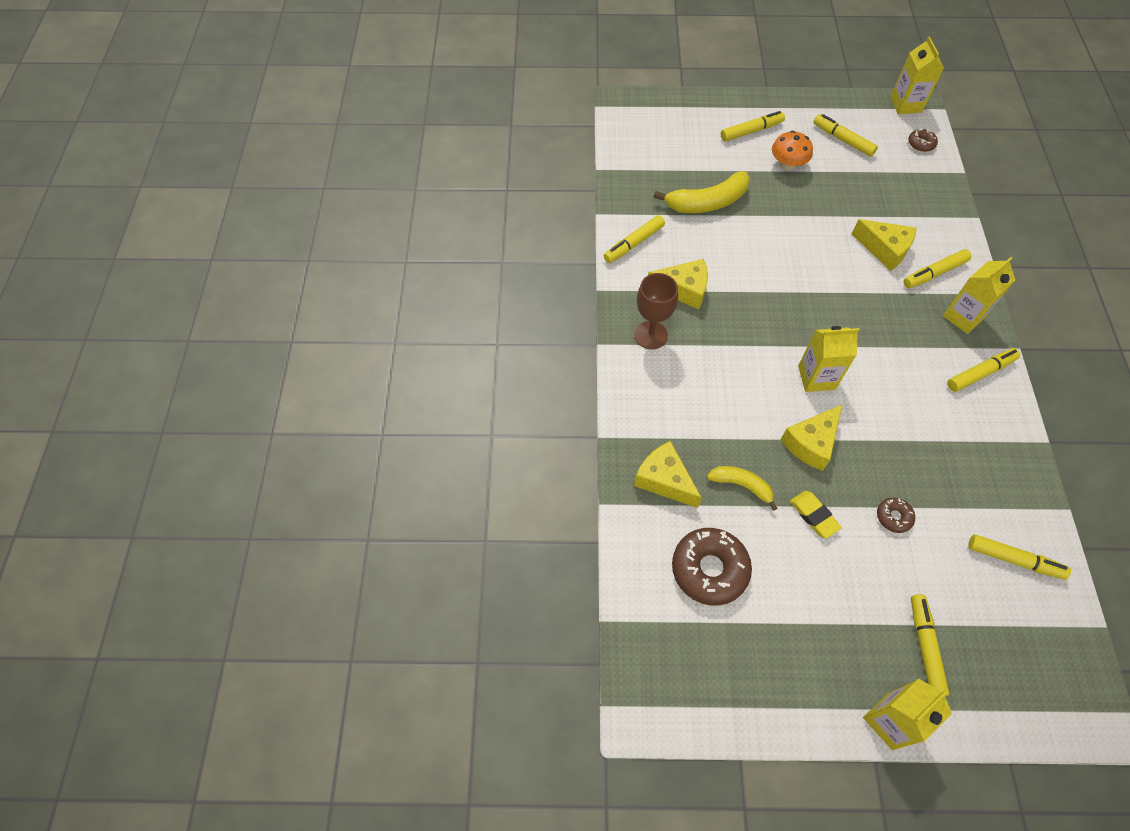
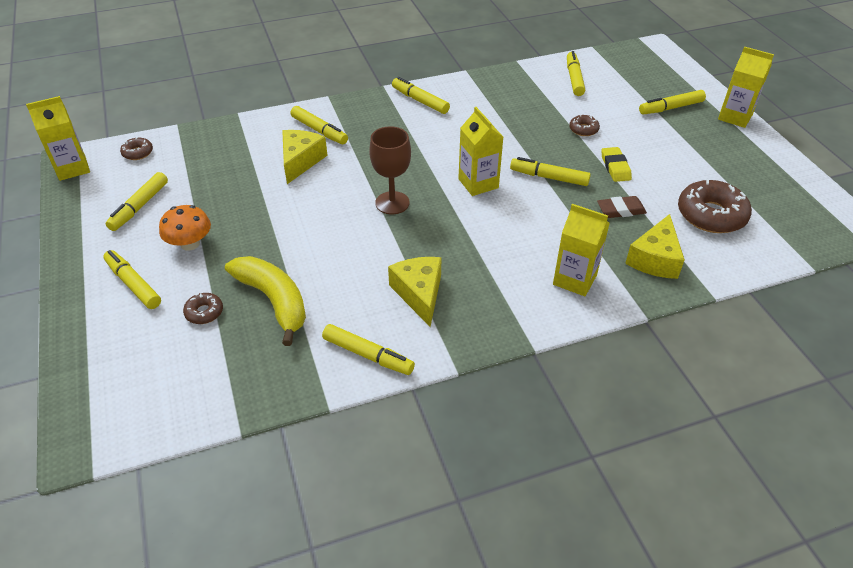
camera: 110 degrees left, 15 degrees down
(651, 335) = (496, 307): brown goblet -> brown goblet (392, 203)
(709, 164) = (204, 312): none -> brown donut
(741, 485) = (621, 210): yellow banana -> brown eraser
(811, 443) = (549, 177): yellow cheese -> yellow marker
(814, 515) = (615, 167): yellow eraser -> yellow eraser turned 45 degrees counterclockwise
(963, 317) = (364, 112): yellow carton -> yellow carton (574, 279)

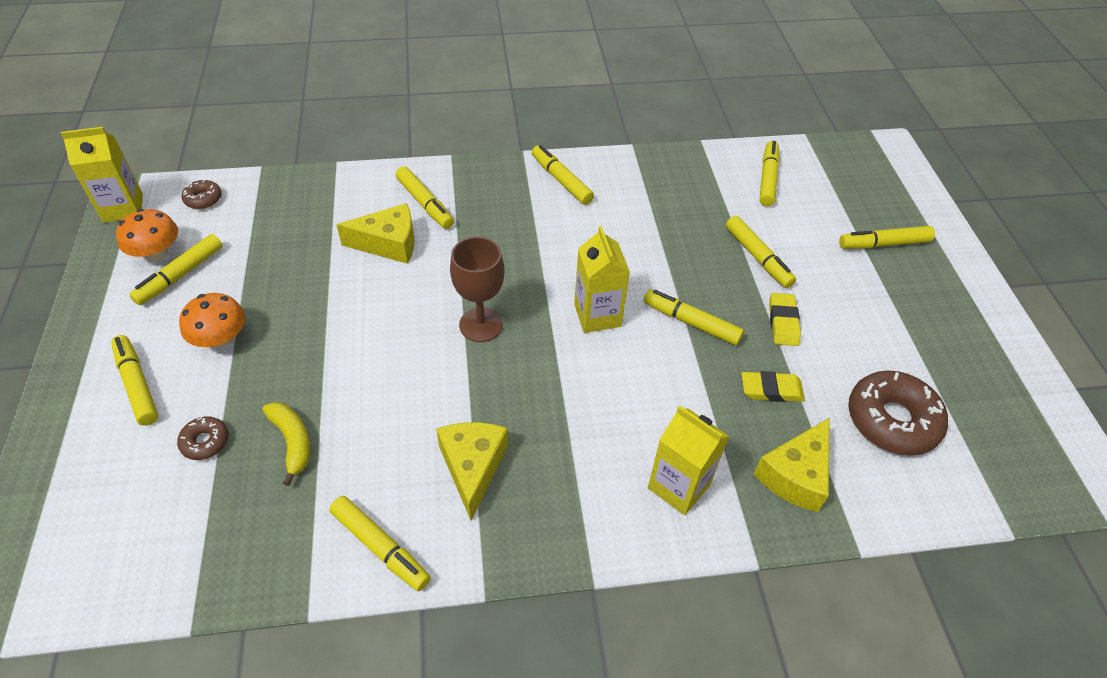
camera: 10 degrees right, 5 degrees up
(113, 195) = (157, 253): none -> orange mushroom
(274, 301) = (292, 442): yellow banana -> yellow banana, size x0.60
(300, 161) = (389, 243): yellow cheese -> yellow cheese turned 60 degrees clockwise
(583, 129) = (757, 257): brown donut -> yellow marker
(621, 210) = (771, 390): brown eraser -> yellow eraser
(735, 117) = (968, 272): yellow carton -> none

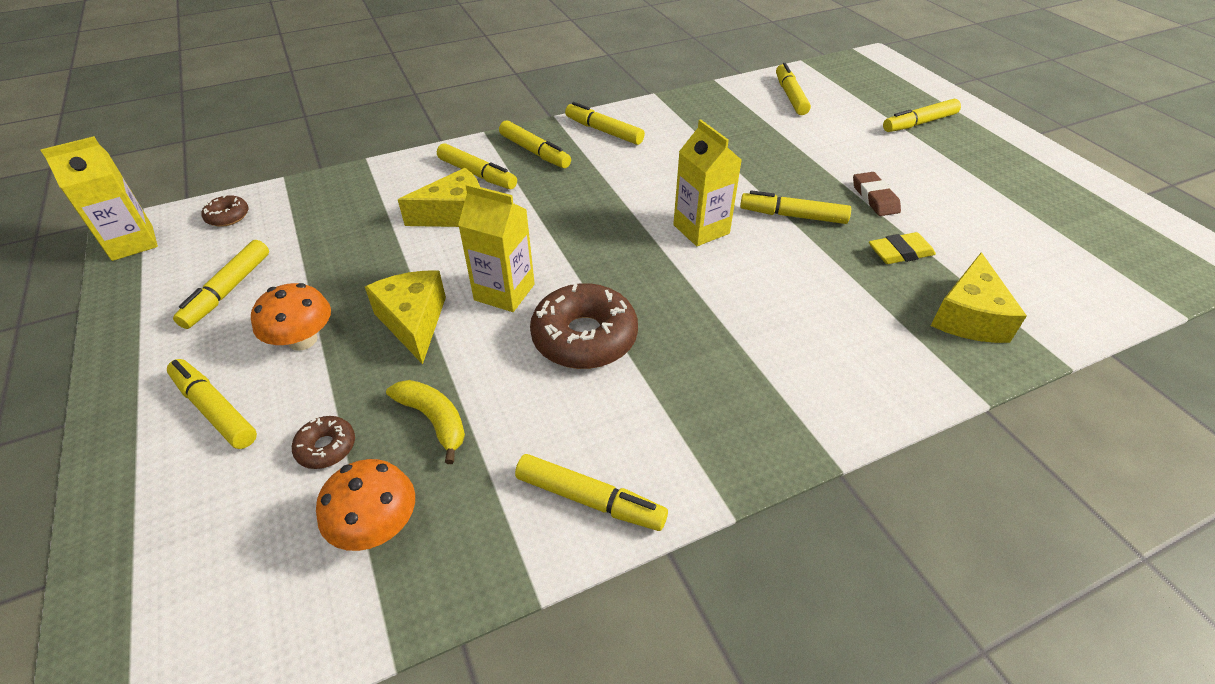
camera: 15 degrees left, 5 degrees down
(157, 253) = (190, 276): orange mushroom -> orange mushroom (377, 526)
(473, 467) = (651, 392): yellow cheese -> yellow cheese (413, 321)
(481, 325) = (589, 262): brown goblet -> none
(679, 486) = (868, 354): yellow carton -> yellow carton (504, 292)
(757, 257) = (819, 154): yellow marker -> yellow marker (534, 152)
(783, 322) = (874, 198): yellow eraser -> brown eraser
(892, 420) = (1020, 251): brown donut -> brown donut (584, 337)

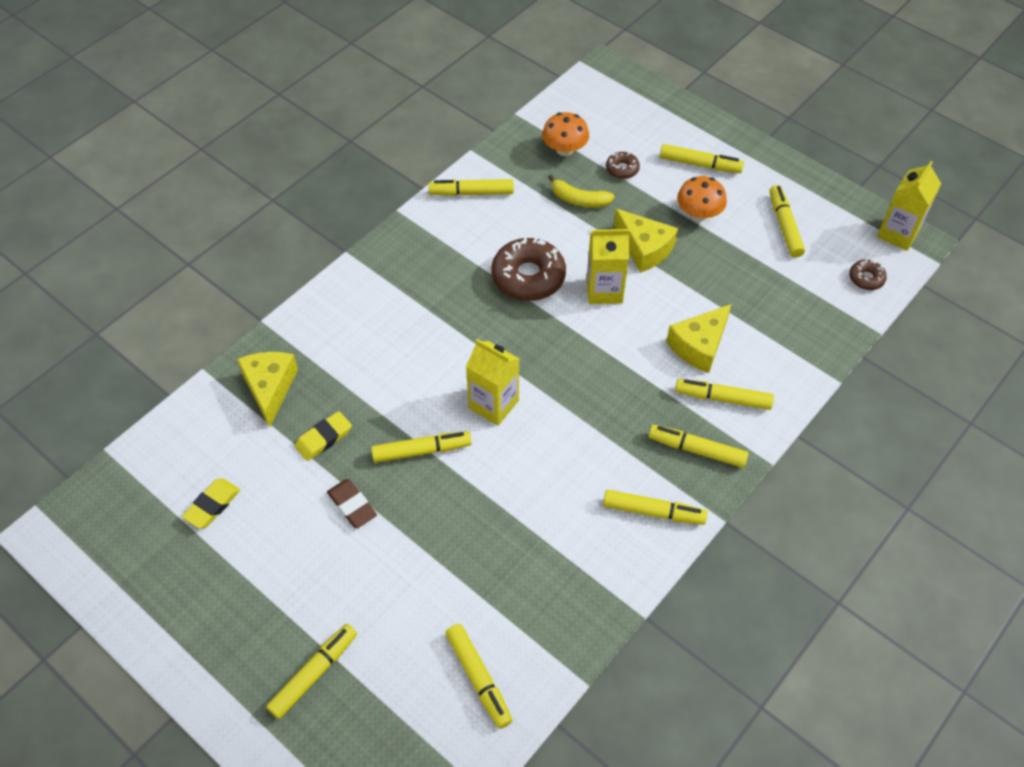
camera: 155 degrees right, 10 degrees up
(1027, 234) = (212, 505): none -> yellow eraser

